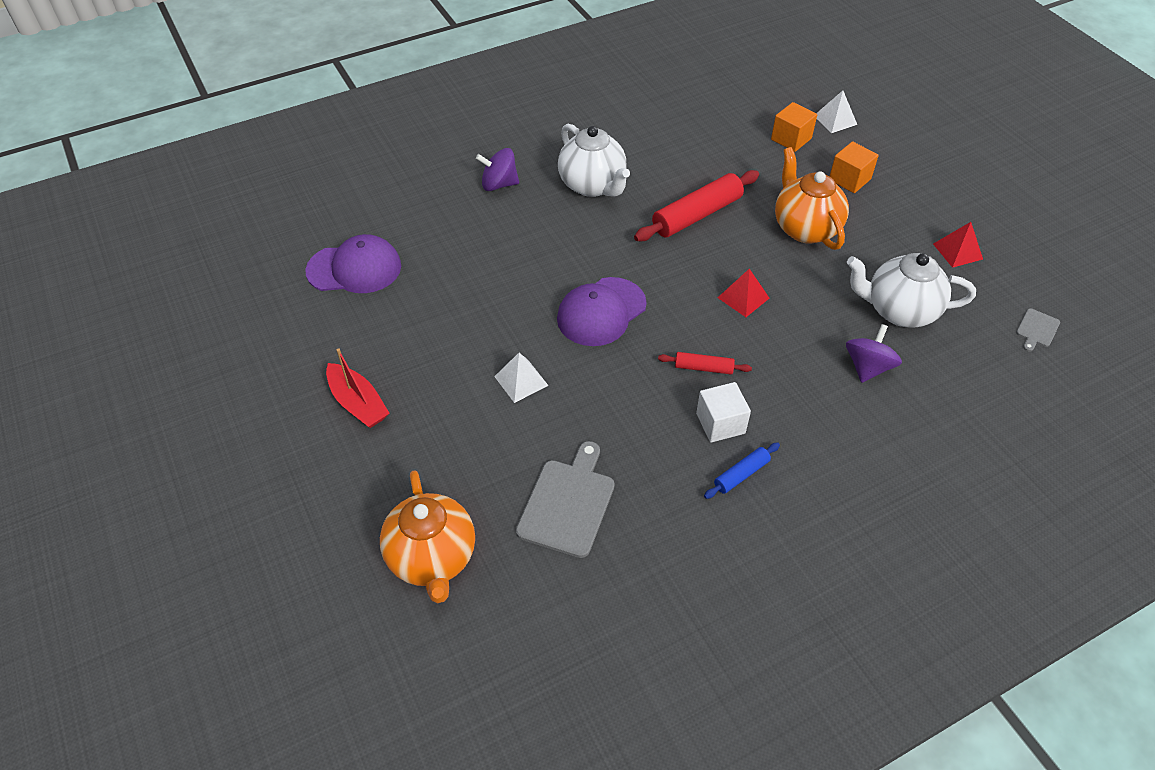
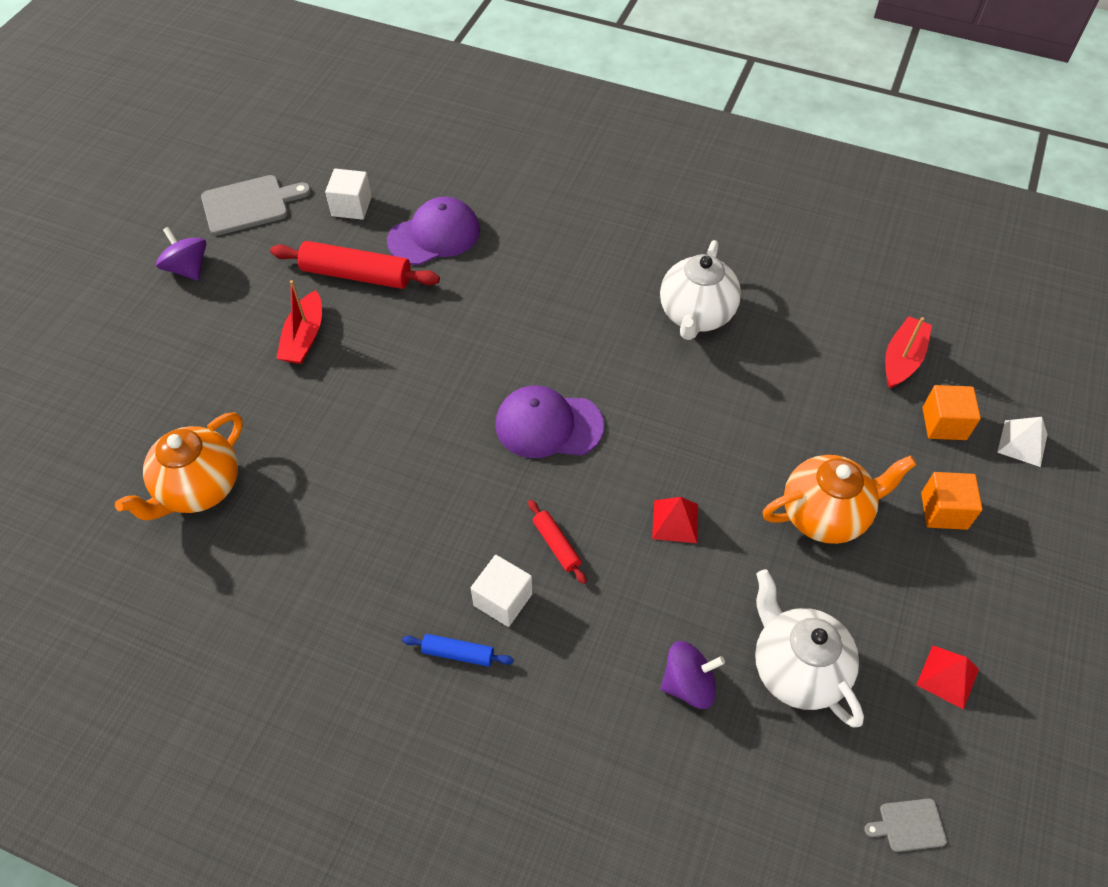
camera: 50 degrees right, 5 degrees up
(260, 298) = (351, 206): none -> white cube
(354, 268) = (434, 235): purple cap -> purple cap turned 75 degrees counterclockwise
(499, 184) = (624, 253): purple spinning top -> purple spinning top (188, 268)
(521, 381) = (419, 422): white pyramid -> none
(568, 503) = (320, 542): grey cutting board -> grey cutting board (249, 204)
(697, 215) = (744, 416): red rolling pin -> red rolling pin (356, 275)
(728, 124) = (902, 359): none -> red boat
(805, 228) = (825, 514): orange teapot -> orange teapot turned 45 degrees clockwise

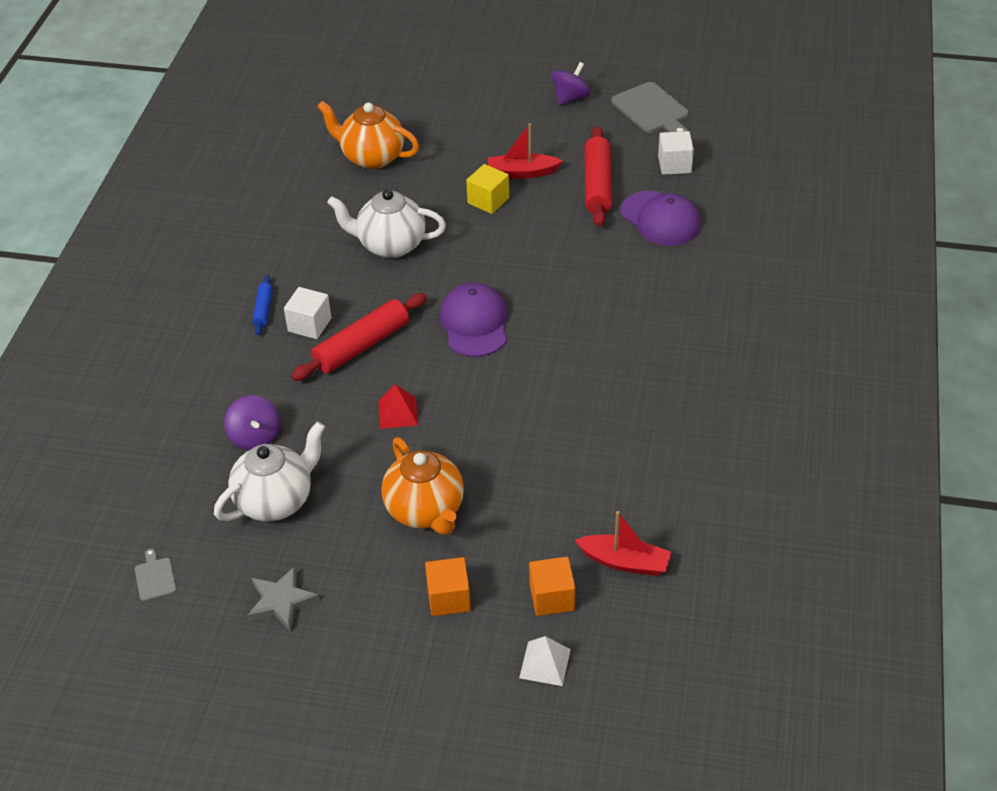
camera: 80 degrees right, 10 degrees down
(341, 378) = (488, 200): none -> yellow cube
(556, 545) = (362, 346): red rolling pin -> red rolling pin, size x1.96
(696, 316) = (628, 401): white teapot -> white teapot (390, 245)
(947, 677) = (281, 601): red pyramid -> grey star

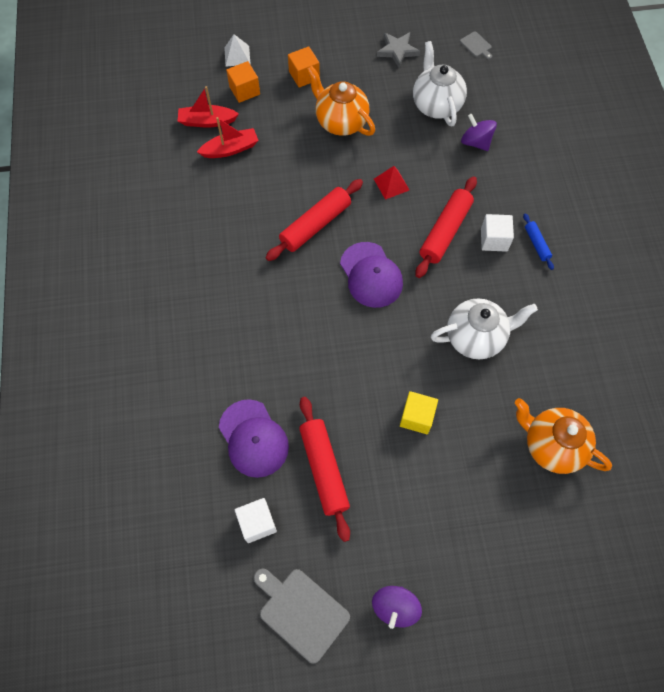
camera: 160 degrees right, 20 degrees up
(276, 500) = (436, 105): white teapot -> white teapot turned 135 degrees clockwise
(371, 157) = (551, 445): orange teapot -> orange teapot turned 150 degrees counterclockwise
(518, 389) = (315, 225): none -> red rolling pin
(522, 173) = (401, 466): red boat -> red boat (230, 149)
(660, 219) = (253, 438): purple cap -> purple cap turned 150 degrees counterclockwise

